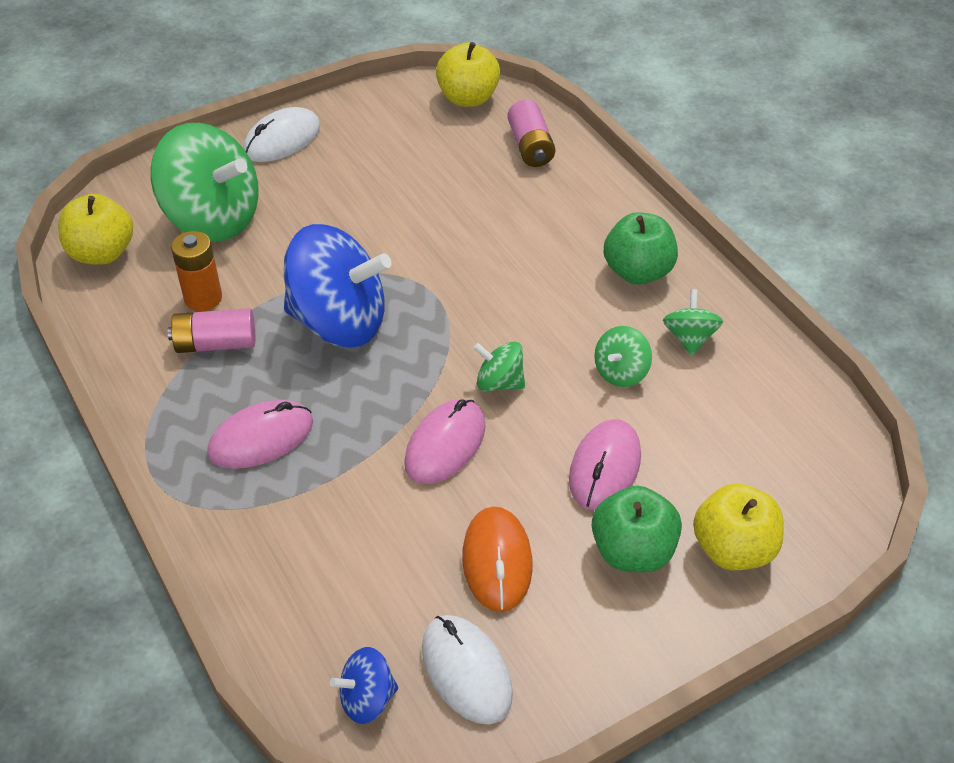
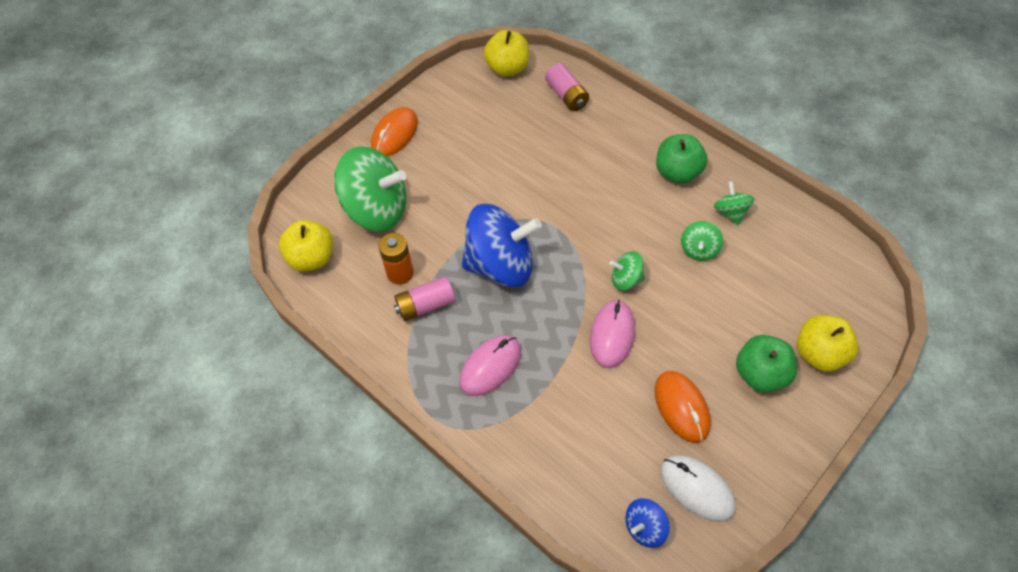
camera: 15 degrees left, 10 degrees up
(282, 139) = (394, 134): white mouse -> orange mouse
(604, 468) = (718, 321): pink mouse -> none

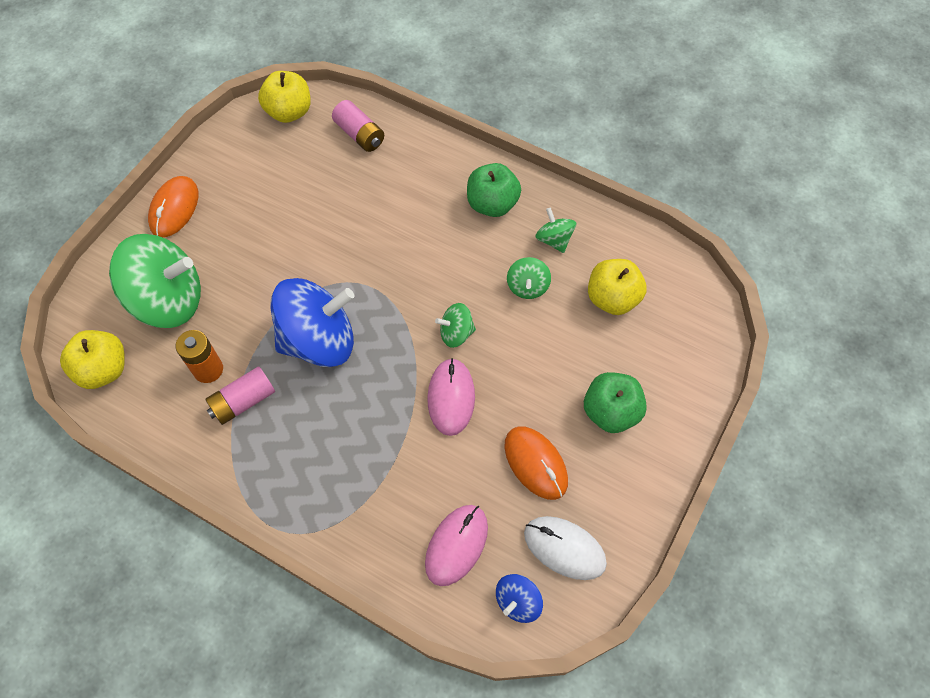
camera: 15 degrees left, 5 degrees up
(490, 366) = (326, 457): pink mouse -> pink mouse (456, 545)
(819, 353) = (666, 378): yellow apple -> yellow apple (612, 298)

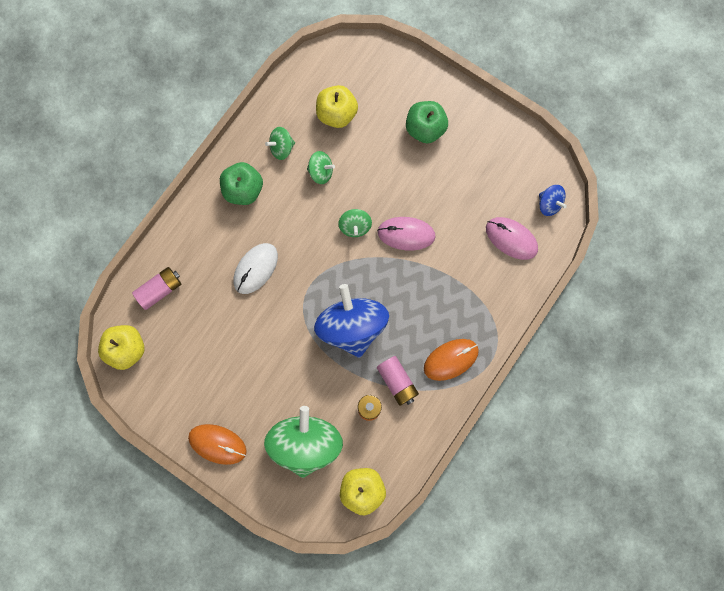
camera: 85 degrees left, 15 degrees up
(535, 463) = (458, 182): orange mouse -> orange mouse (451, 359)
(564, 548) = (517, 171): white mouse -> white mouse (255, 269)

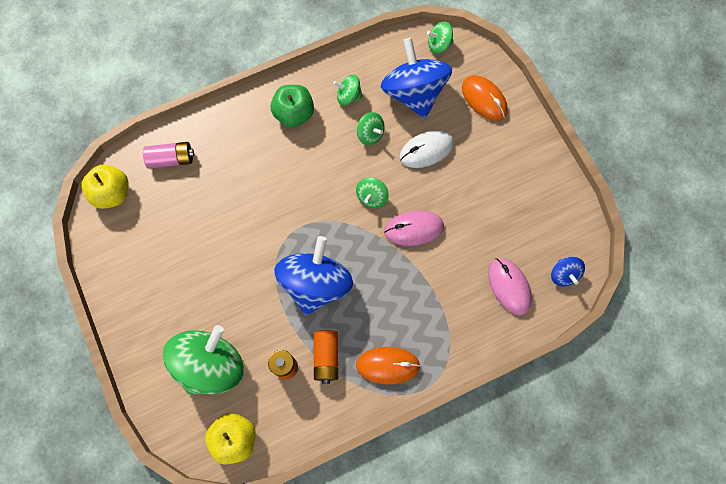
camera: 30 degrees right, 5 degrees down
(217, 444) = (135, 319): orange mouse -> orange mouse (484, 99)
(255, 269) = (263, 186): white mouse -> white mouse (426, 150)
(333, 58) = (439, 44): none -> green spinning top
(336, 114) = (414, 93): yellow apple -> blue spinning top
(397, 382) = (326, 357): pink battery -> orange battery
(406, 234) = (414, 229): pink mouse -> pink mouse turned 45 degrees counterclockwise
(425, 129) = (485, 146): green apple -> none

